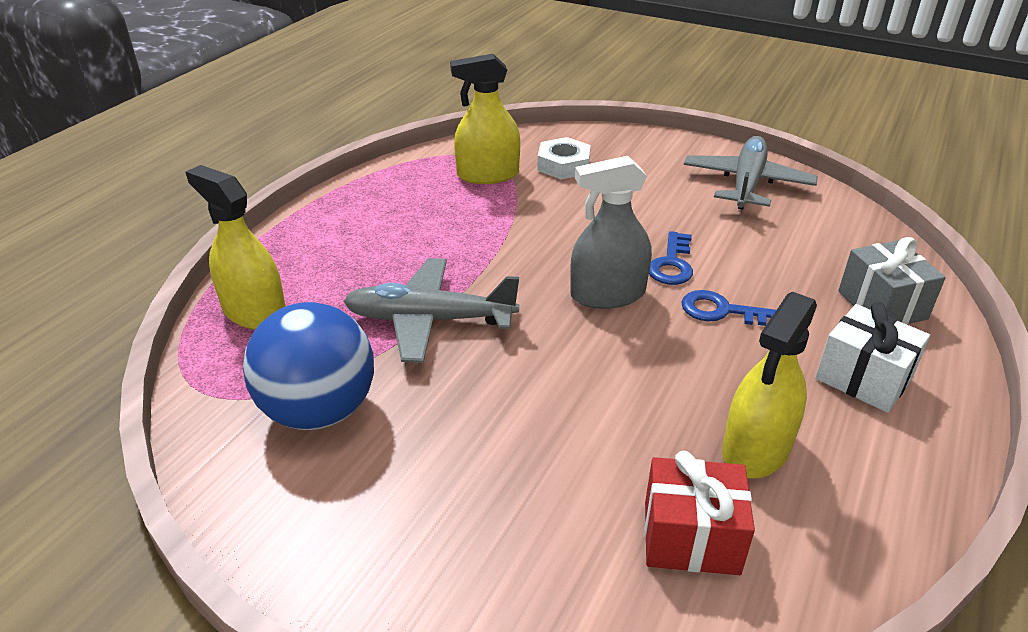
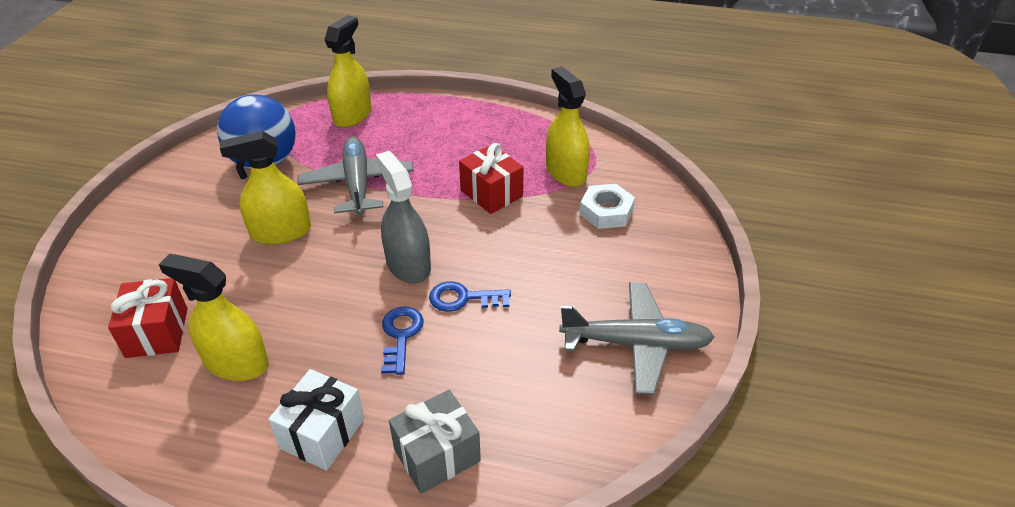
camera: 75 degrees right, 5 degrees up
(502, 223) = (491, 193): none -> red gift
(505, 398) = (281, 232): none -> yellow spray bottle

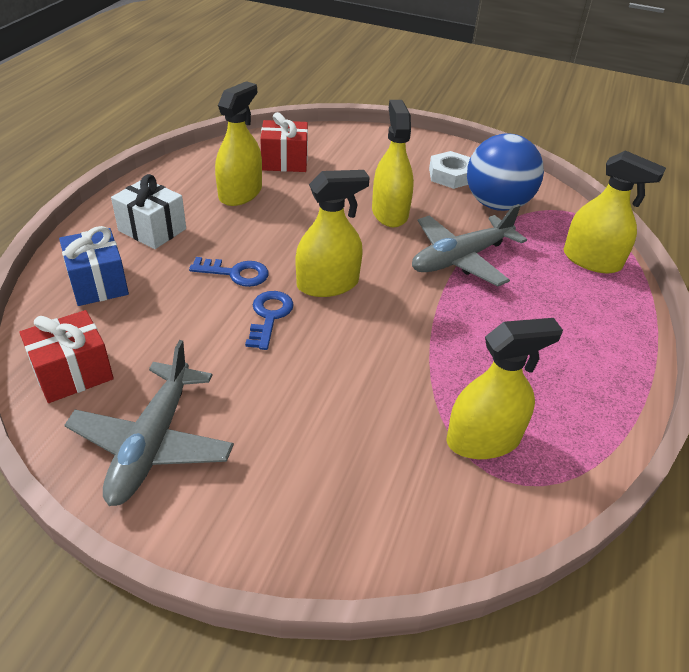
camera: 95 degrees right, 0 degrees up
(357, 184) = (460, 259): grey plane -> grey plane turned 150 degrees clockwise
(408, 265) = (327, 284): grey spray bottle -> yellow spray bottle
(437, 455) = (98, 283): grey gift -> blue gift
(491, 193) = (439, 358): red gift -> red gift (73, 373)
(606, 211) = (392, 468): white nut -> white nut (450, 175)

